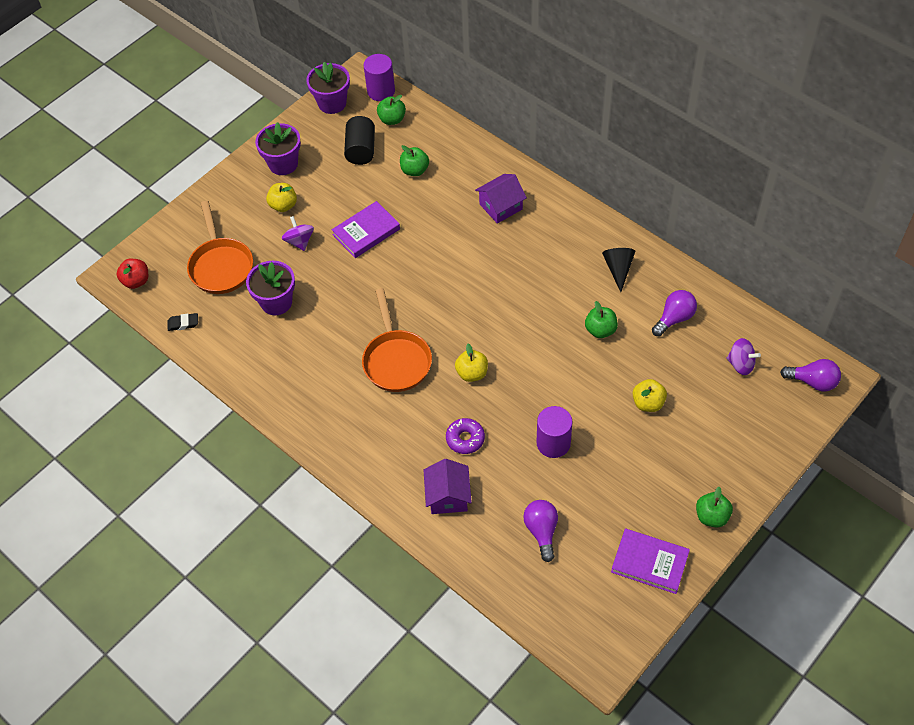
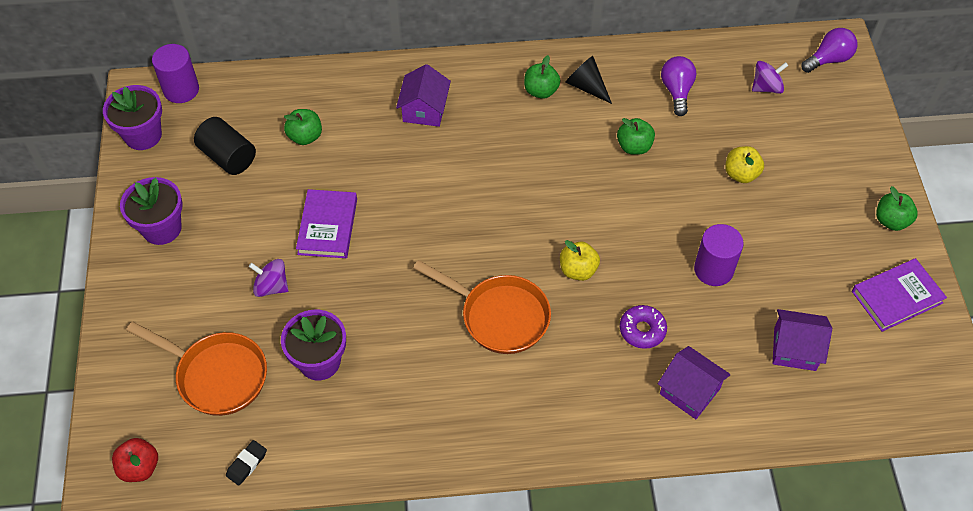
camera: 50 degrees left, 0 degrees up
(283, 205) = (212, 267): yellow apple -> none
(392, 119) = (225, 107): green apple -> green apple (541, 91)
(542, 531) = (794, 349): purple light bulb -> purple house

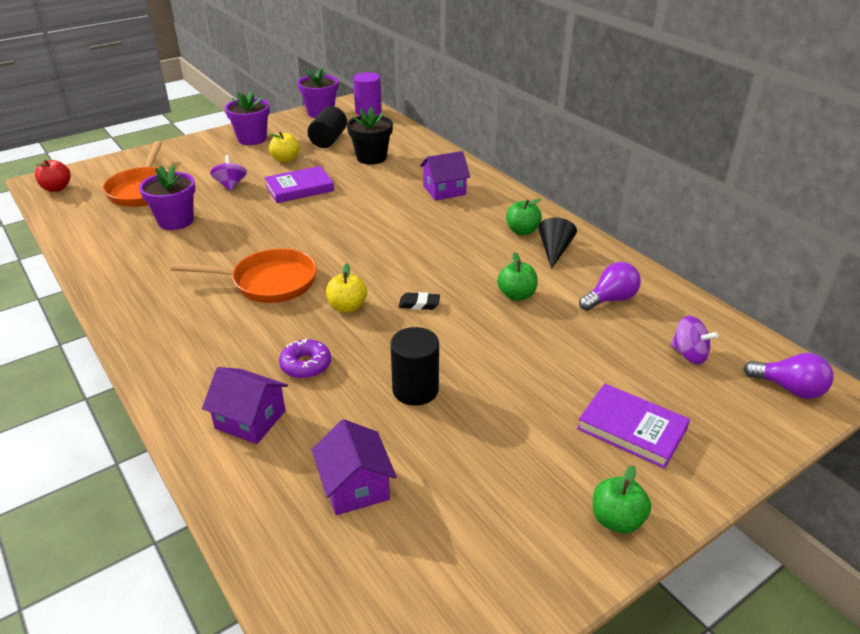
camera: 60 degrees right, 20 degrees down
(247, 464) = (72, 222): black eraser -> black eraser (419, 304)
(305, 137) = (371, 157): green apple -> black flower pot
(499, 316) = (268, 282): orange pan -> orange pan turned 90 degrees counterclockwise
(689, 391) = (250, 419): purple house -> purple house turned 75 degrees counterclockwise
(713, 269) = (415, 390): purple cylinder -> black cylinder
(741, 174) = (555, 371): yellow apple -> yellow apple (285, 159)
(897, 297) = (502, 564): purple book -> purple book (631, 429)

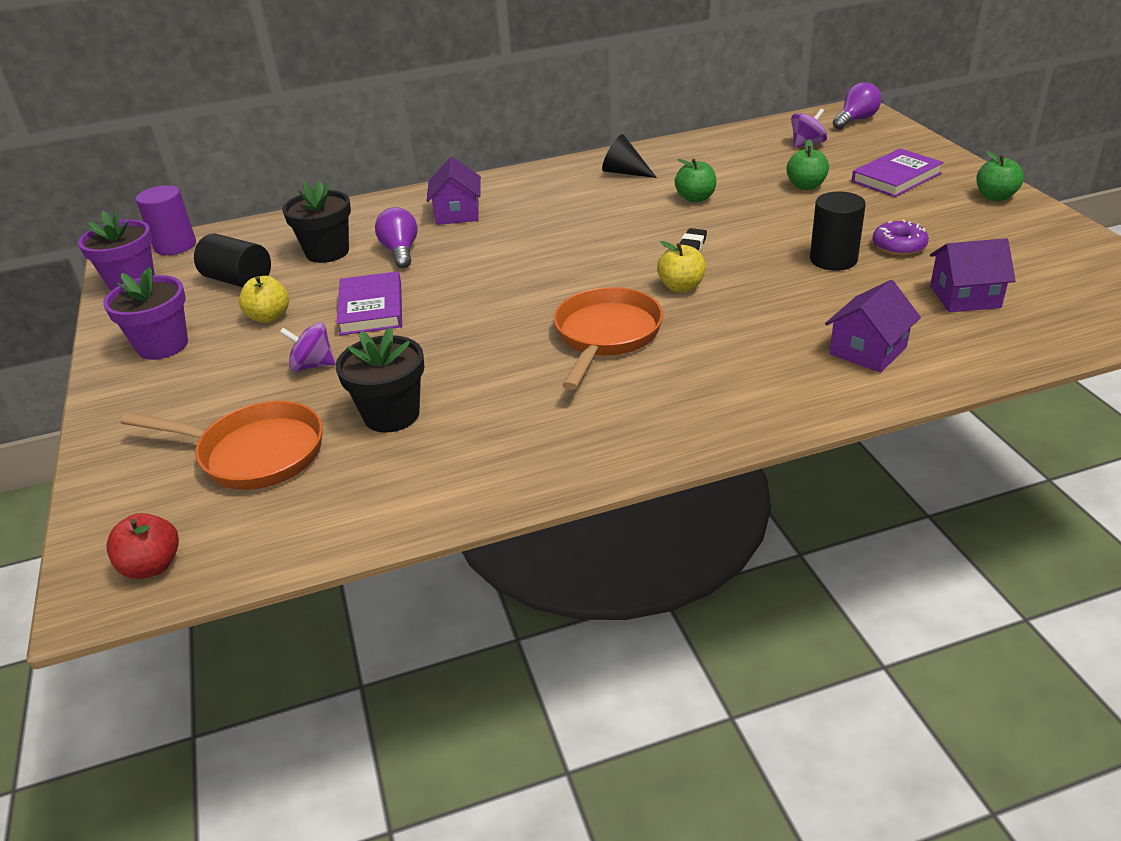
camera: 70 degrees left, 0 degrees up
(176, 221) = (391, 415): purple flower pot -> black flower pot
(306, 365) = (781, 316): purple donut -> purple donut (899, 246)
(522, 231) = (578, 182): green apple -> green apple (806, 186)
(610, 299) = (719, 160): purple light bulb -> purple light bulb (400, 251)

